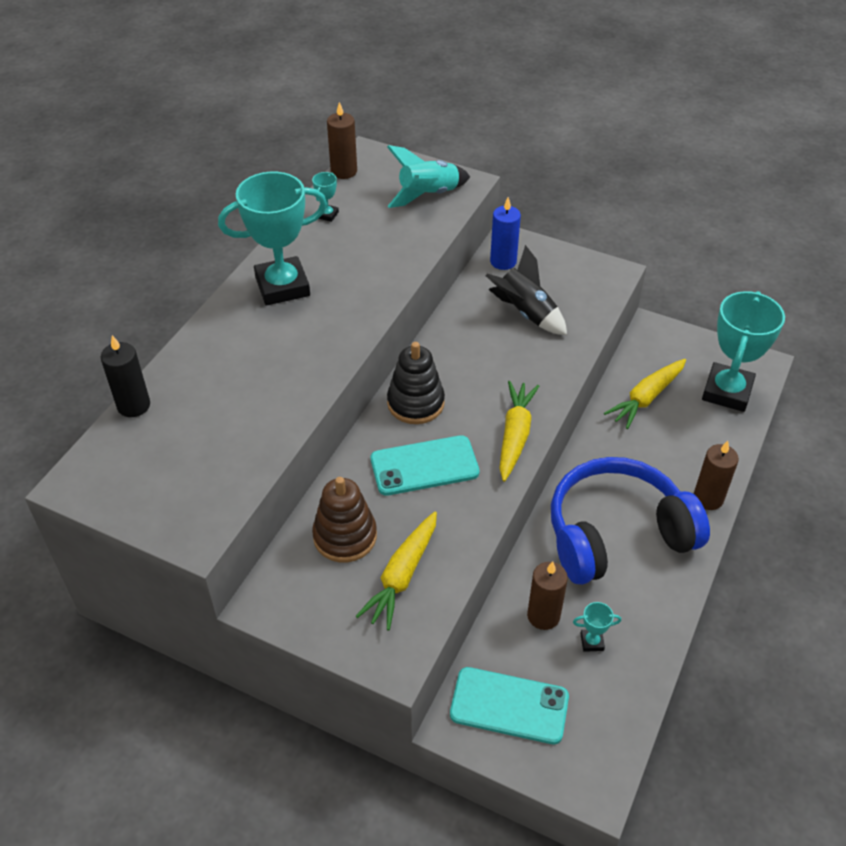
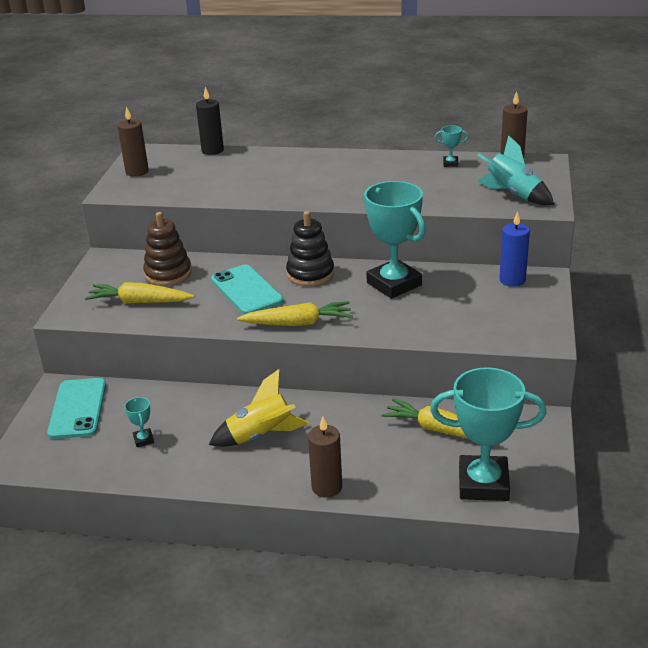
camera: 75 degrees right, 15 degrees down
(282, 286) = (355, 166): turquoise trophy -> turquoise trophy (394, 284)
(525, 313) = (450, 303): black rocket -> none
(543, 616) = (162, 411): brown candle -> brown candle (137, 172)
(616, 533) = (261, 436): blue headphones -> yellow rocket

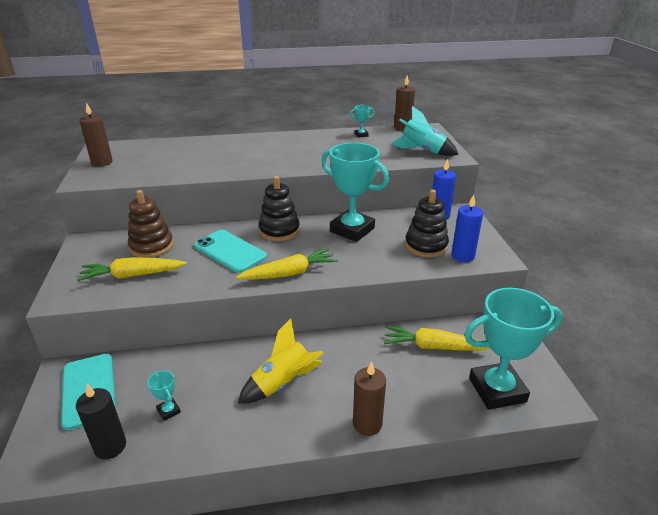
camera: 20 degrees left, 0 degrees up
(212, 150) = (164, 141): black candle -> black candle (110, 446)
(470, 314) = (426, 246): none -> black stacking toy
(506, 332) = (462, 256): none -> blue candle

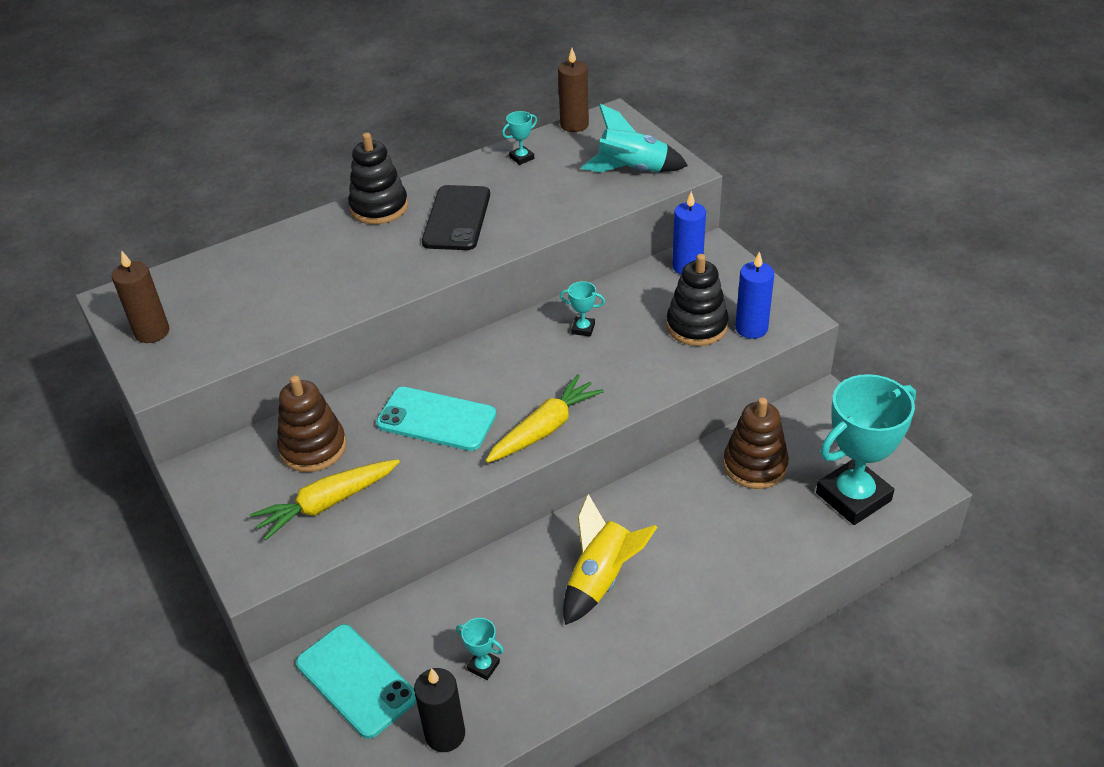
camera: 20 degrees left, 10 degrees up
(279, 230) = (481, 361): black stacking toy -> black stacking toy (379, 207)
(303, 151) = (457, 218): none -> black phone
(352, 230) = (583, 329): turquoise trophy -> turquoise trophy, size x0.40
(367, 424) = (730, 592): brown candle -> none
(433, 347) = (755, 465): yellow carrot -> brown stacking toy

